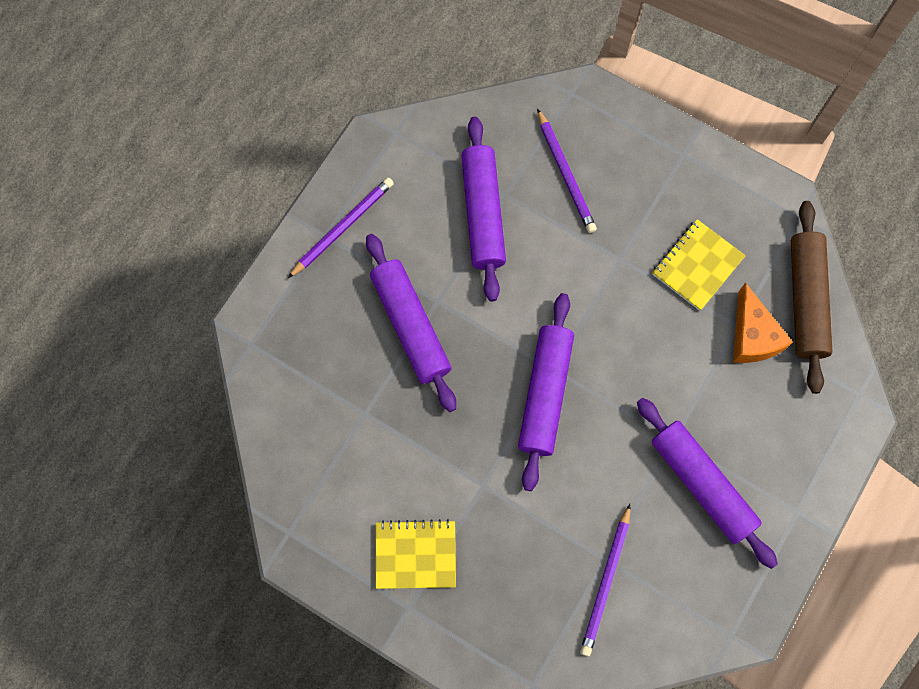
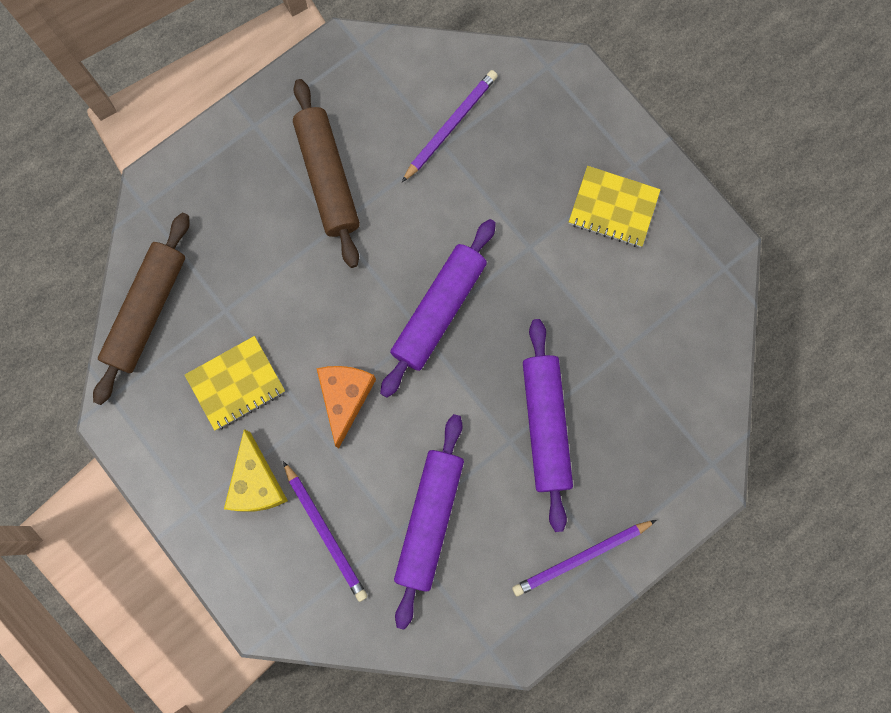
camera: 160 degrees left, 5 degrees up
(566, 174) = (326, 532): purple pencil -> purple pencil turned 150 degrees clockwise
(641, 192) = (256, 483): none -> yellow cheese
(702, 483) = (327, 178): purple rolling pin -> brown rolling pin
(752, 336) = (216, 295): orange cheese -> orange cheese (345, 398)

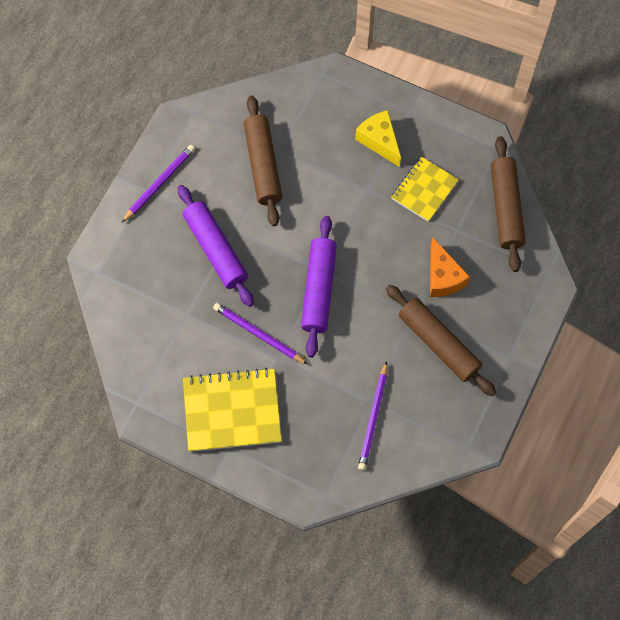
camera: 155 degrees right, 10 degrees down
(326, 532) = (322, 132): purple pencil -> purple pencil (258, 334)
(345, 398) = (351, 211): orange cheese -> orange cheese (443, 277)
(430, 520) = (262, 165): purple rolling pin -> brown rolling pin
(613, 208) = (232, 411): yellow notebook -> yellow notebook, size x1.57

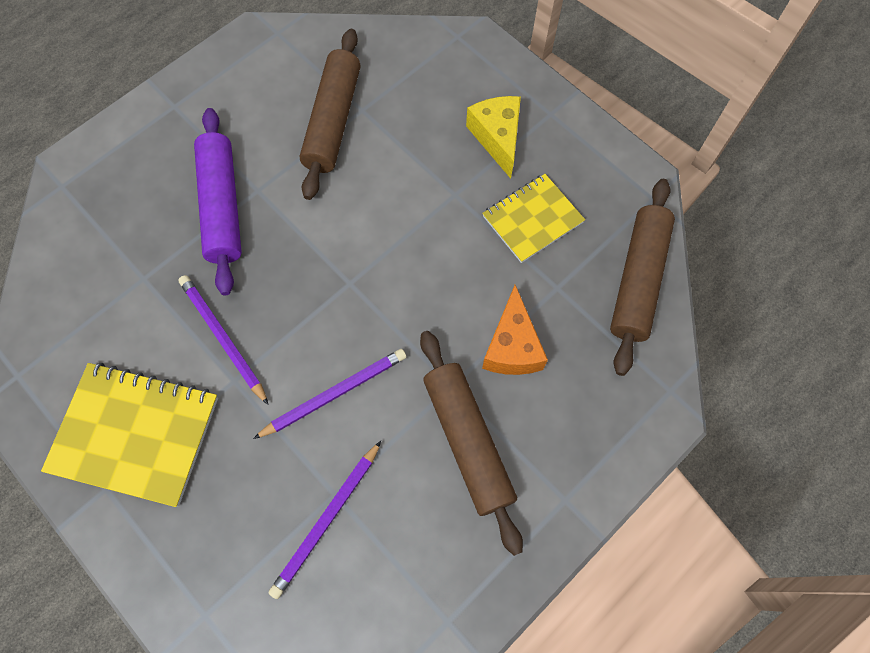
camera: 20 degrees right, 0 degrees up
(159, 183) = (193, 102): purple pencil -> purple pencil (334, 393)
(319, 290) = (332, 305): purple rolling pin -> none

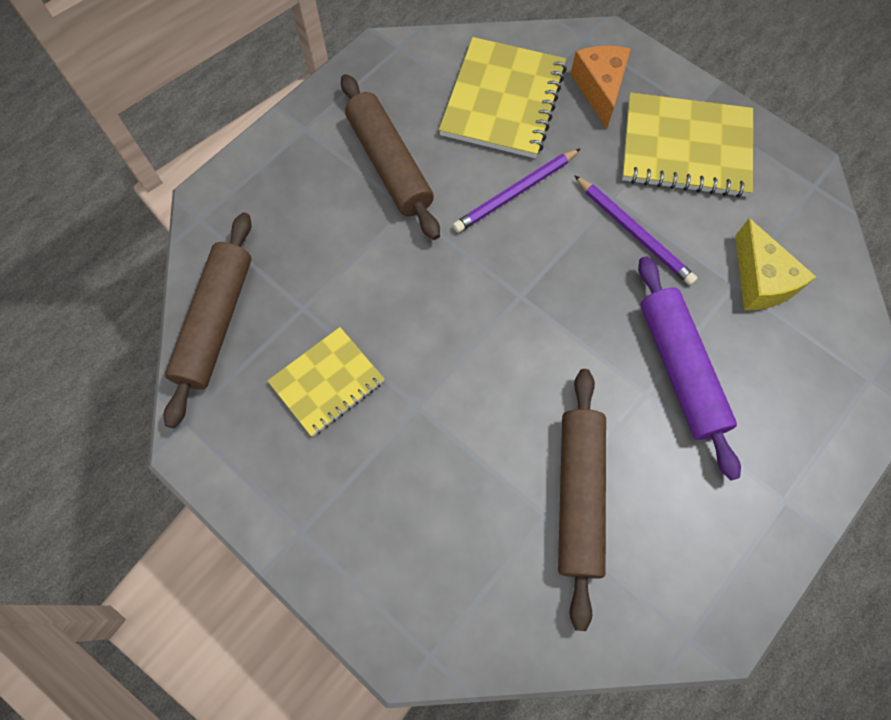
camera: 175 degrees right, 0 degrees up
(327, 520) = (503, 100): purple pencil -> yellow notebook
(497, 138) = (369, 488): yellow cheese -> yellow cheese (760, 280)
(512, 346) = (350, 246): orange cheese -> orange cheese (599, 89)

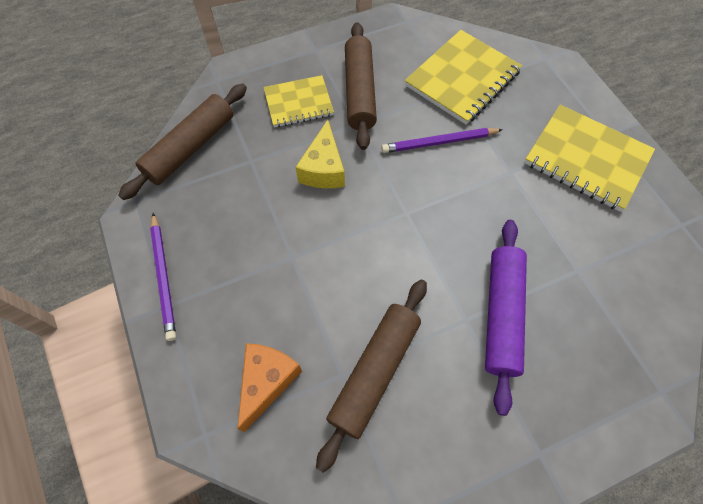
camera: 25 degrees right, 5 degrees down
(327, 382) = (240, 215): yellow notebook -> yellow notebook (298, 103)
(599, 89) = (539, 96): orange cheese -> orange cheese (267, 381)
(634, 232) = (515, 202): purple pencil -> purple pencil (164, 277)
(760, 280) = (601, 277): yellow cheese -> yellow cheese (323, 169)

